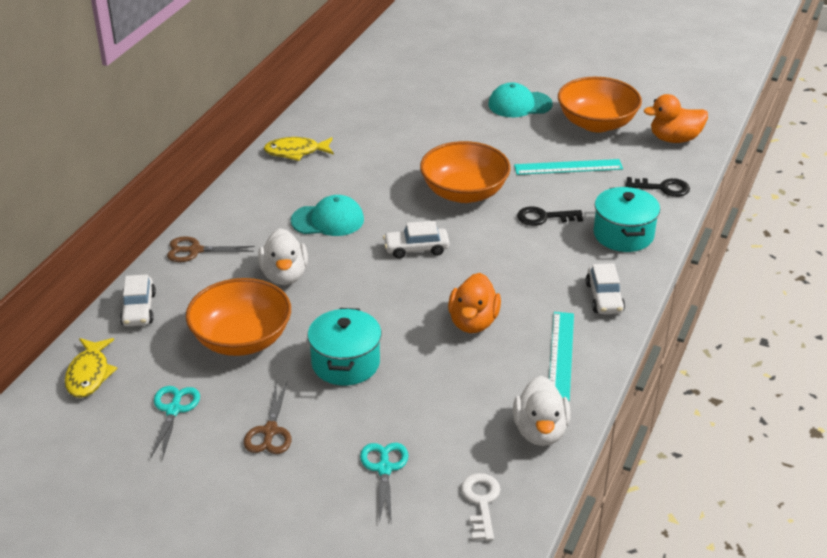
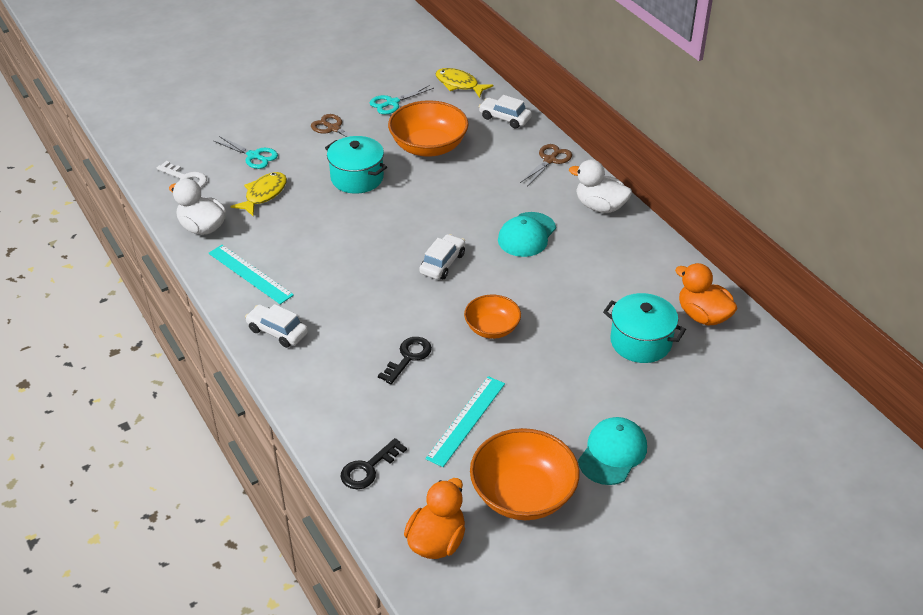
camera: 125 degrees right, 5 degrees up
(173, 410) = (392, 103): turquoise scissors -> turquoise scissors turned 105 degrees clockwise
(284, 275) = (478, 188): white duck -> white duck (600, 206)
(296, 152) = (648, 258): yellow fish -> yellow fish (264, 194)
(464, 192) = (492, 328): orange bowl -> orange bowl, size x0.60
(473, 322) = (330, 250): orange duck -> orange duck (703, 316)
(623, 234) = (334, 393): turquoise pot -> turquoise pot (640, 342)

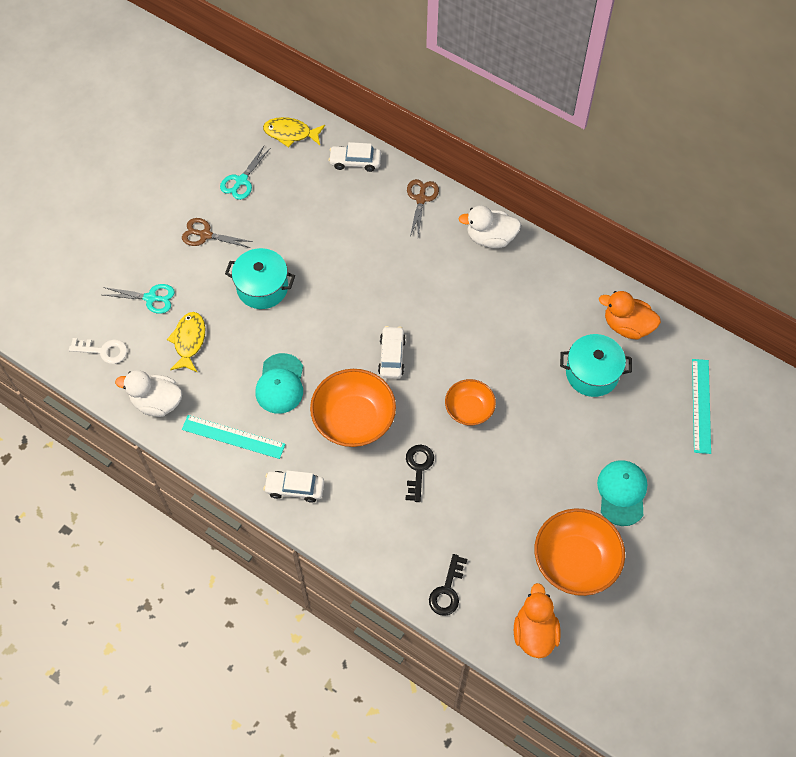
camera: 25 degrees left, 20 degrees up
(428, 147) = (305, 224): orange bowl -> orange bowl (354, 419)
(466, 420) = (497, 511): turquoise ruler -> turquoise ruler (701, 405)
(526, 235) = (445, 295): turquoise cap -> turquoise cap (280, 384)

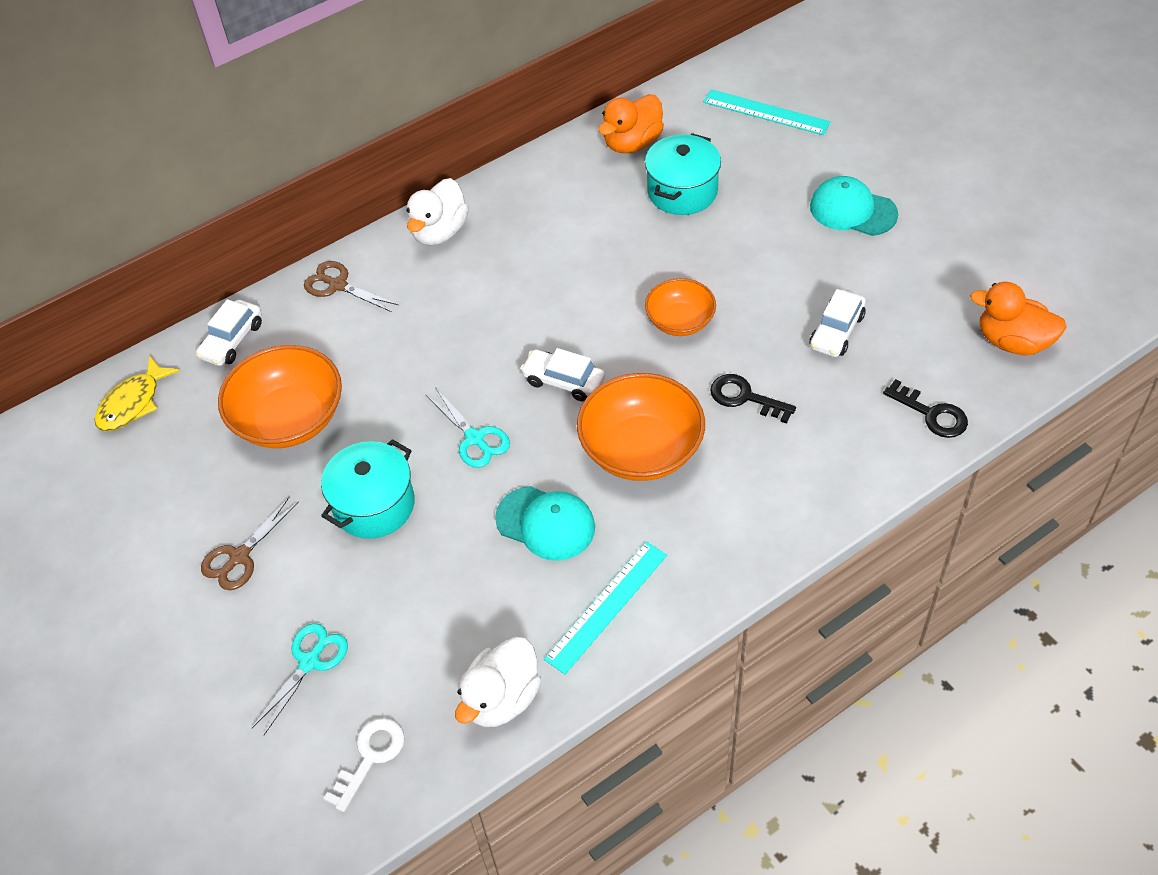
camera: 65 degrees left, 10 degrees down
(189, 341) = (415, 626): yellow fish -> none
(241, 181) = (174, 485): turquoise scissors -> turquoise scissors (474, 438)
(295, 488) = (722, 548): white car -> white car (836, 331)
(575, 561) = (928, 277): orange bowl -> orange bowl (289, 419)

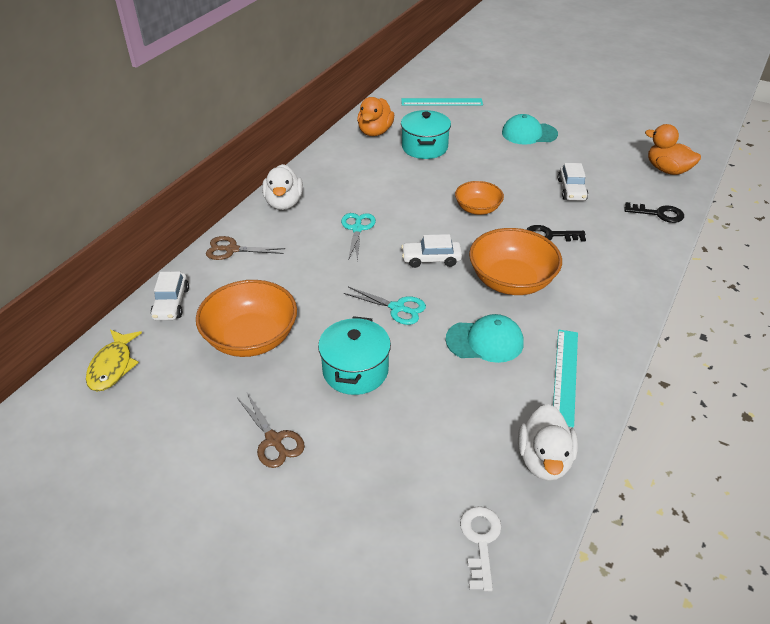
camera: 30 degrees left, 10 degrees down
(240, 556) = (273, 440): brown scissors -> brown scissors turned 45 degrees counterclockwise
(309, 662) = (382, 492): turquoise scissors -> turquoise scissors (357, 229)
(1012, 342) = (667, 170): orange duck -> orange duck turned 45 degrees clockwise

